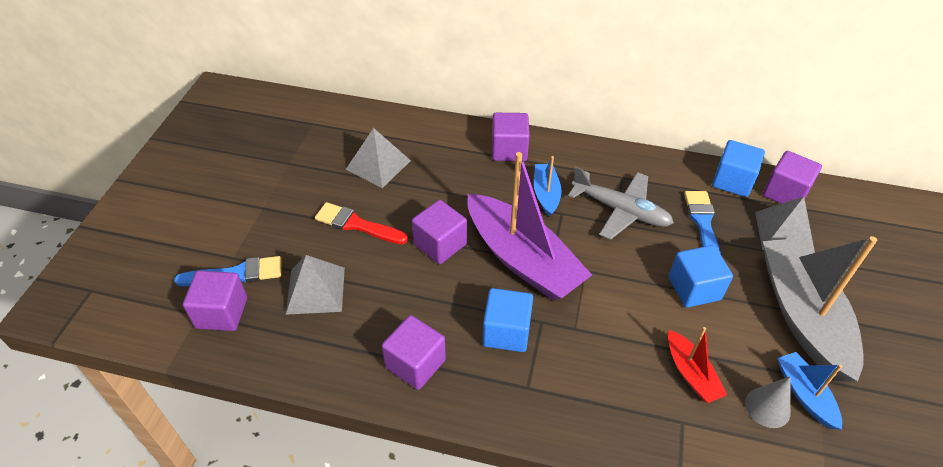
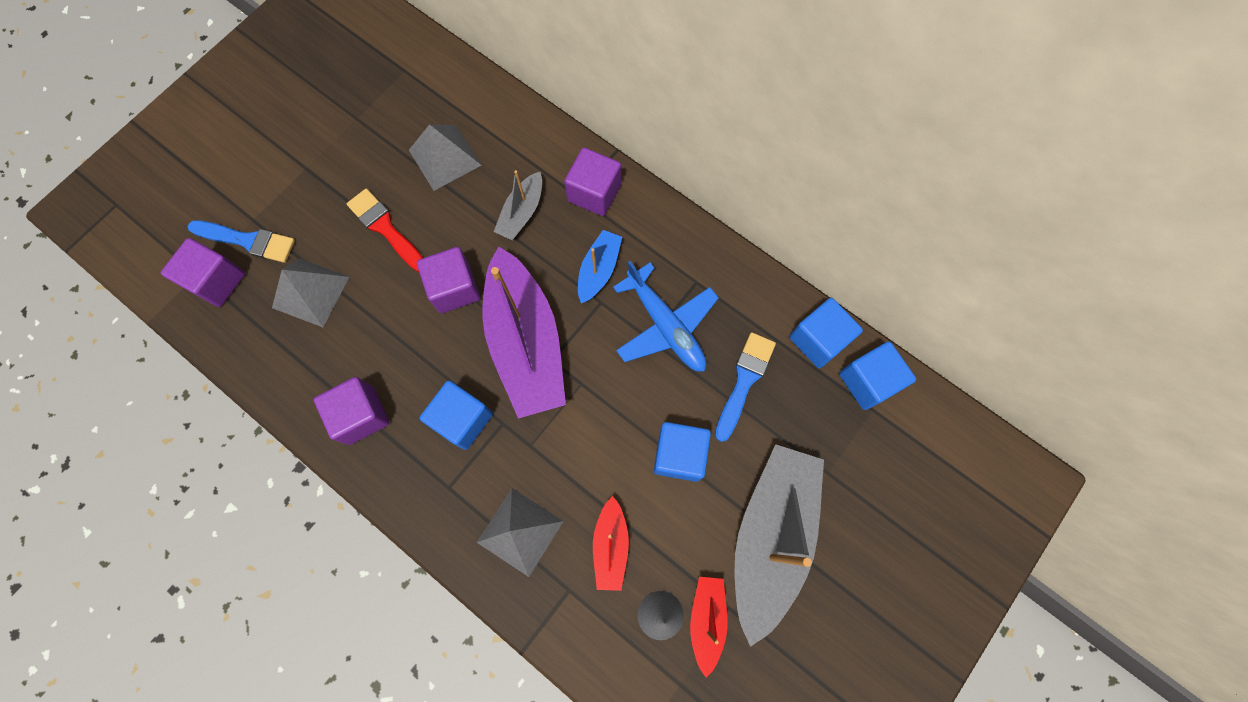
camera: 25 degrees right, 25 degrees up
(462, 179) = (522, 212): none -> grey boat
(621, 211) = (666, 326): grey plane -> blue plane
(784, 233) = (827, 431): grey pyramid -> grey pyramid (520, 531)
(785, 193) = (868, 381): purple cube -> blue cube
(804, 394) = (706, 620): blue boat -> red boat

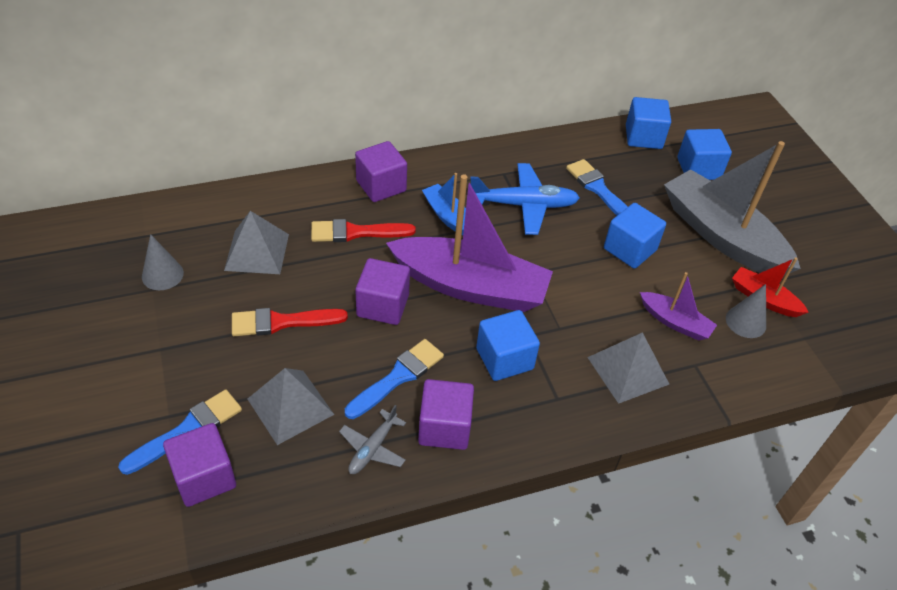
camera: 60 degrees left, 25 degrees down
(309, 375) = (372, 448): none -> grey plane
(374, 113) = (162, 275): none -> grey cone
(388, 349) = (398, 377): none -> blue brush
(522, 212) = (356, 232): grey boat -> red brush
(611, 546) = (675, 322): red boat -> purple boat
(818, 340) = (596, 142): blue cube -> blue cube (698, 168)

